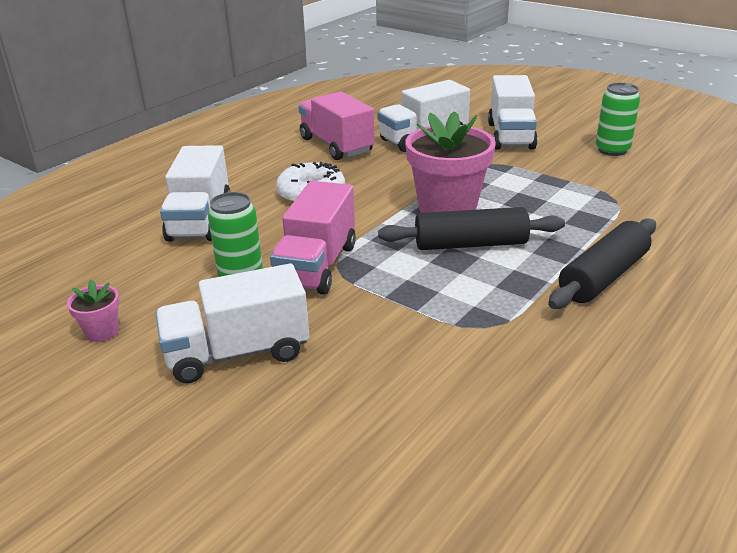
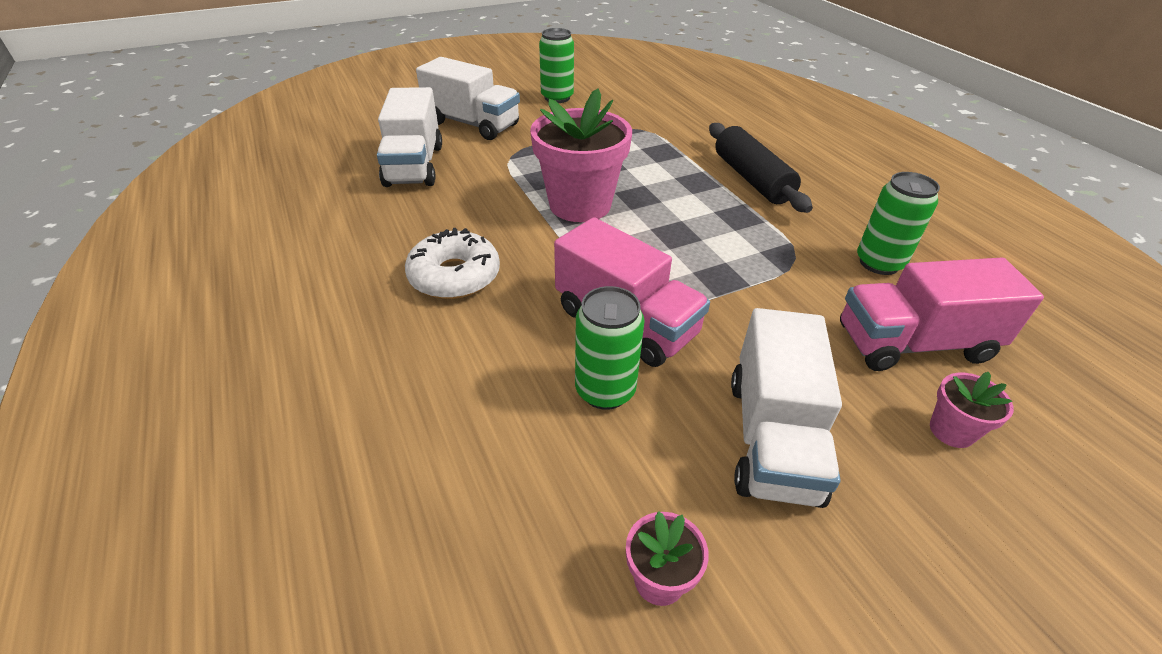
camera: 65 degrees left, 10 degrees up
(200, 220) = (423, 392): white truck -> none
(302, 447) = (951, 431): none -> pink flower pot
(336, 145) = (352, 221): pink truck -> pink truck (913, 343)
(470, 244) = (656, 216): black rolling pin -> none
(531, 379) = (879, 263): none -> green can

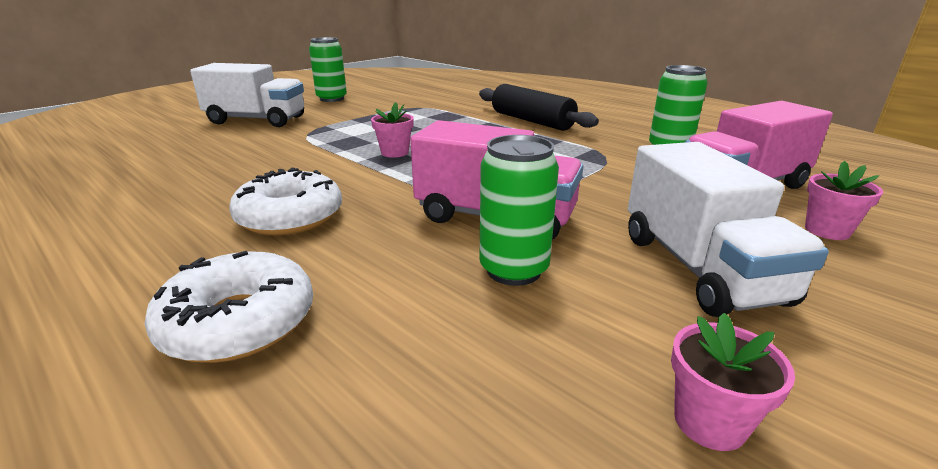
camera: 20 degrees left, 15 degrees down
(382, 382) = (239, 322): none -> white donut
(414, 165) = (205, 151): white truck -> none
(580, 205) = (395, 152): pink flower pot -> pink flower pot, size x0.45

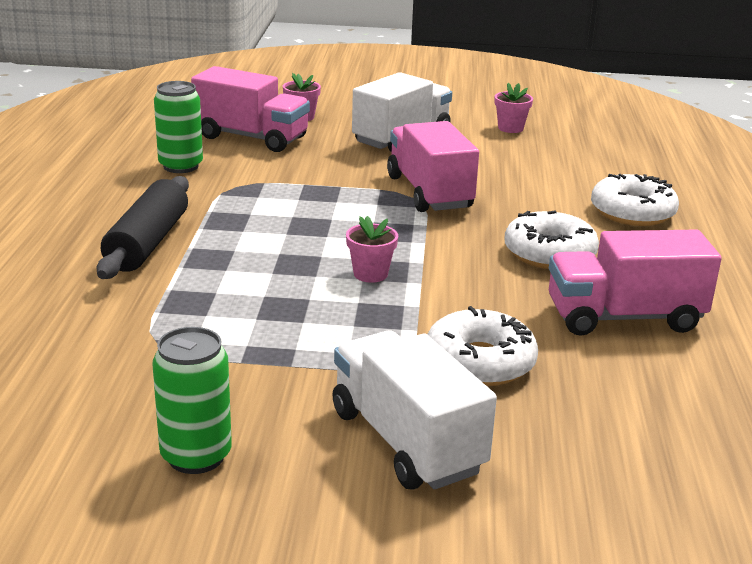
camera: 130 degrees left, 0 degrees up
(171, 198) = (624, 317): none -> pink truck
(257, 146) = (479, 362): none -> white donut
(513, 270) = (479, 173): green can -> none

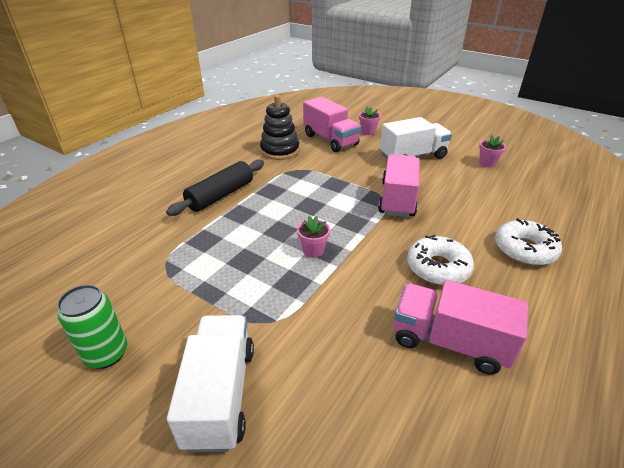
camera: 30 degrees right, 10 degrees up
(181, 166) = (280, 151): green can -> black stacking toy
(479, 362) = (319, 345): white donut -> none

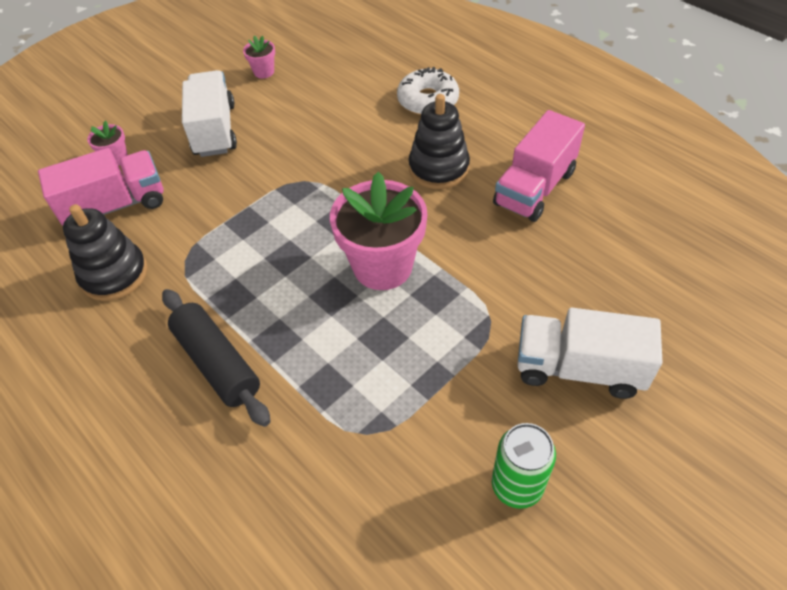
camera: 75 degrees left, 15 degrees up
(313, 250) = (382, 266): pink flower pot -> pink flower pot, size x2.24
(397, 199) = (307, 169): pink truck -> none
(438, 268) = (438, 168): white donut -> black stacking toy

